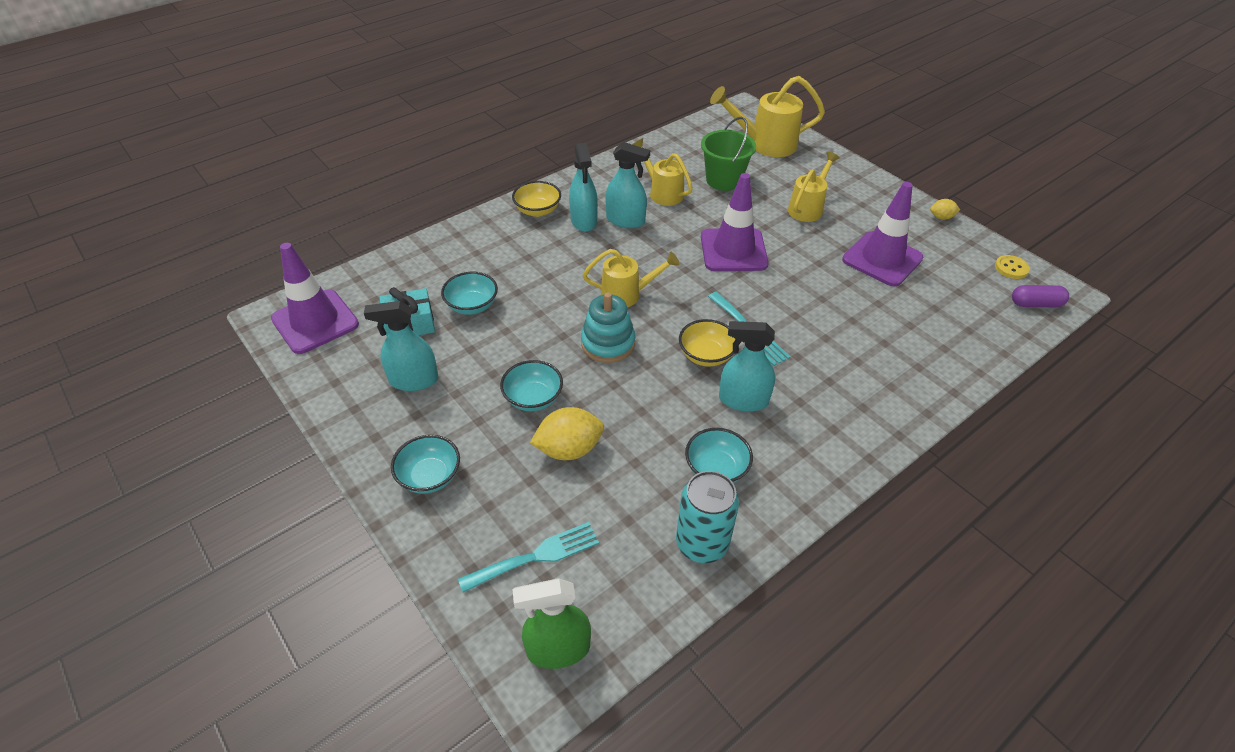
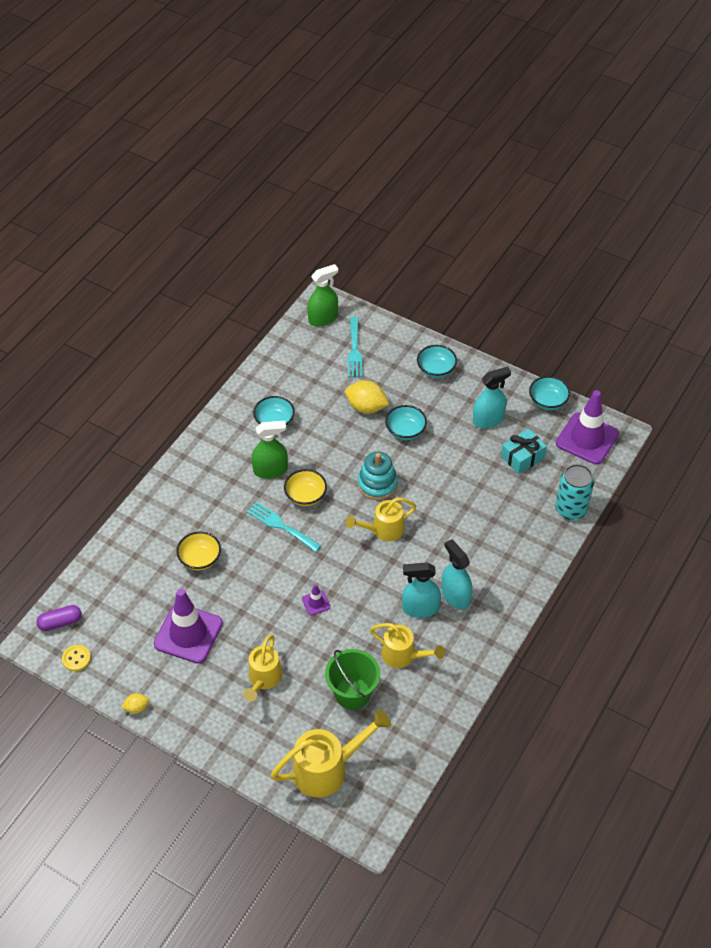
camera: 160 degrees right, 5 degrees up
(472, 305) = (490, 484): turquoise bowl -> turquoise bowl (548, 401)
(536, 556) = (354, 350): turquoise fork -> turquoise fork turned 45 degrees counterclockwise
(537, 210) = (501, 595): yellow bowl -> yellow bowl (200, 559)
(569, 449) = (366, 407): yellow lemon -> yellow lemon turned 60 degrees clockwise
(702, 543) = (270, 381): turquoise can -> turquoise can (571, 509)
(733, 250) = (316, 603): purple traffic cone -> purple traffic cone, size x0.43
(743, 400) = (270, 470): turquoise spray bottle -> green spray bottle

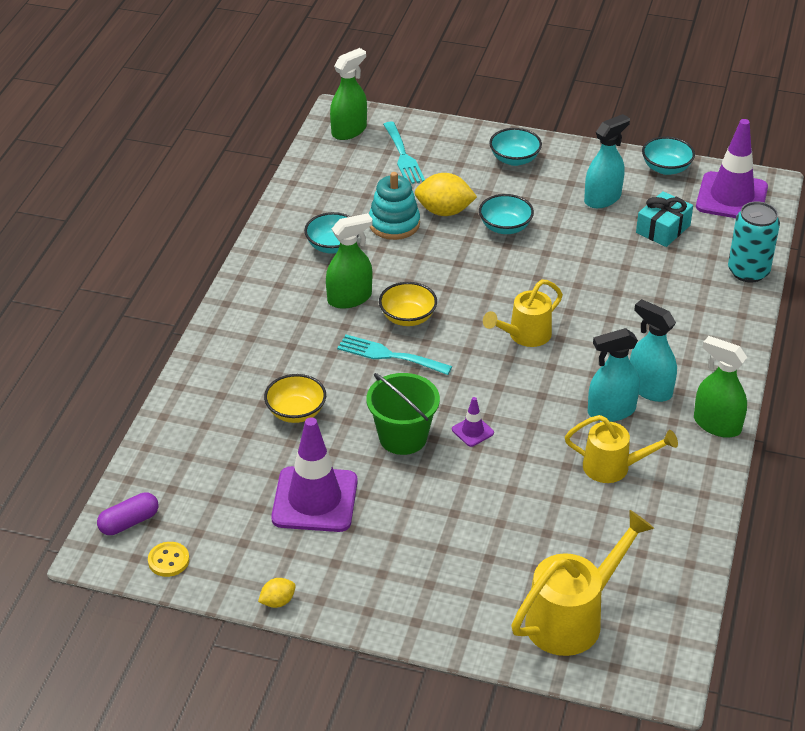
camera: 15 degrees left, 10 degrees down
(263, 679) = (440, 531): yellow watering can -> none
(352, 693) = (566, 523): green bucket -> green bucket (403, 437)
(377, 484) = (495, 289): turquoise stacking toy -> turquoise stacking toy (394, 224)
(491, 637) = (717, 425): none -> green spray bottle

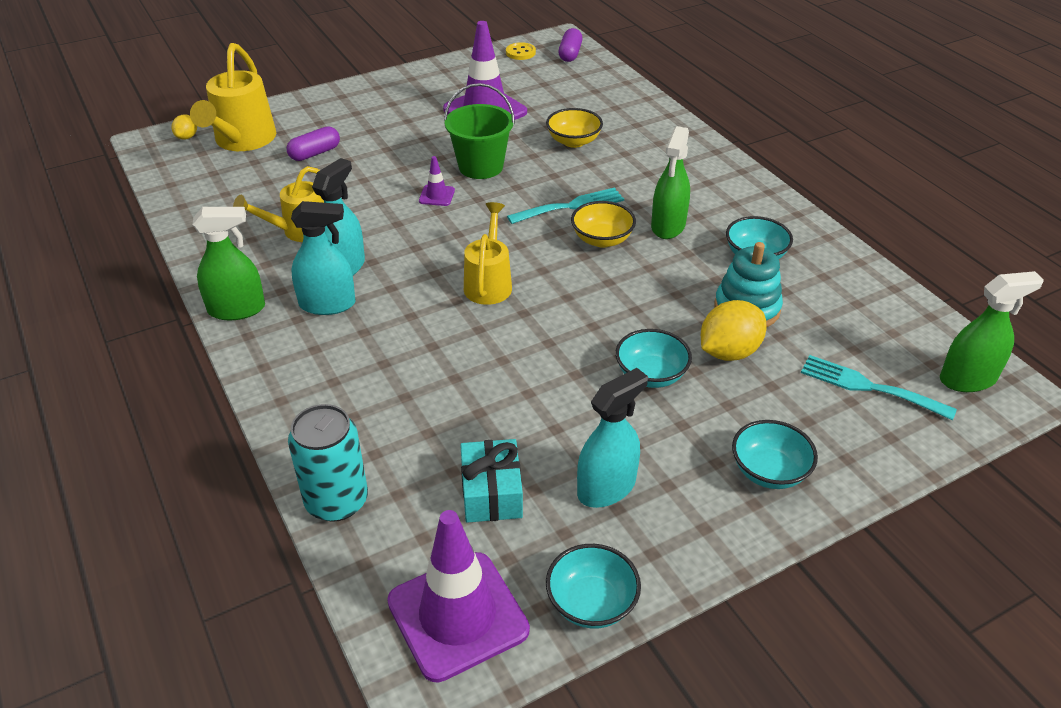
camera: 135 degrees right, 0 degrees up
(277, 601) = (434, 67): yellow lemon -> yellow lemon (187, 137)
(349, 130) = (967, 379): green spray bottle -> green spray bottle turned 105 degrees counterclockwise
(521, 551) = (315, 153): none -> purple capsule
(602, 198) = (606, 487): turquoise spray bottle -> turquoise spray bottle turned 135 degrees counterclockwise

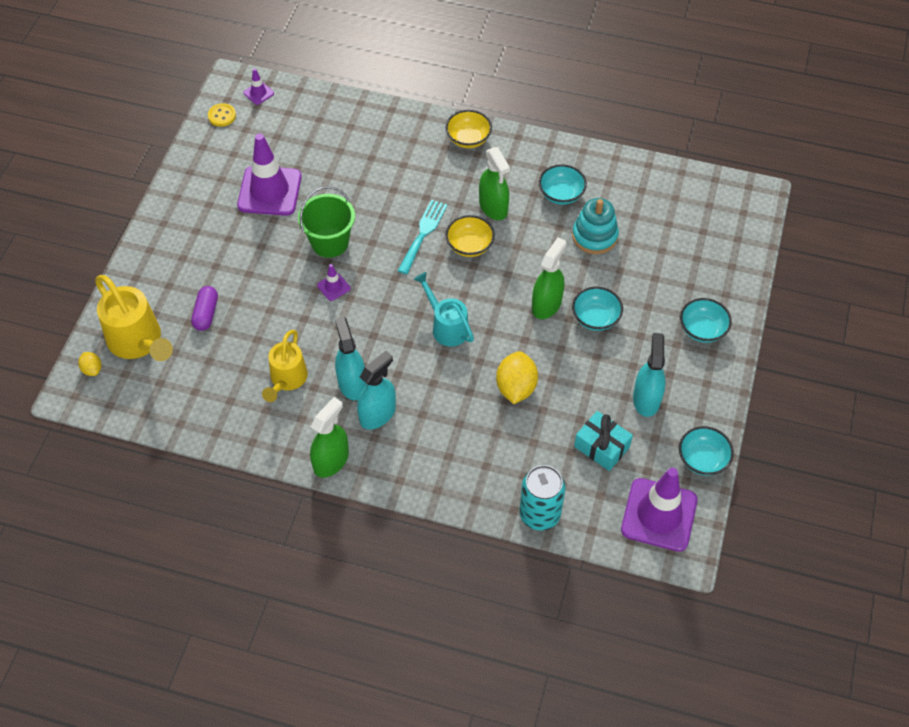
camera: 45 degrees left, 15 degrees up
(489, 283) = (447, 326): yellow watering can -> turquoise watering can
(570, 54) = (258, 93): purple capsule -> purple traffic cone
(573, 141) = (360, 177): yellow bowl -> yellow bowl (468, 139)
(729, 352) = (615, 273): yellow lemon -> yellow lemon (516, 387)
(869, 387) = (696, 243): turquoise fork -> none
(967, 379) = (732, 202): green spray bottle -> green spray bottle (546, 304)

